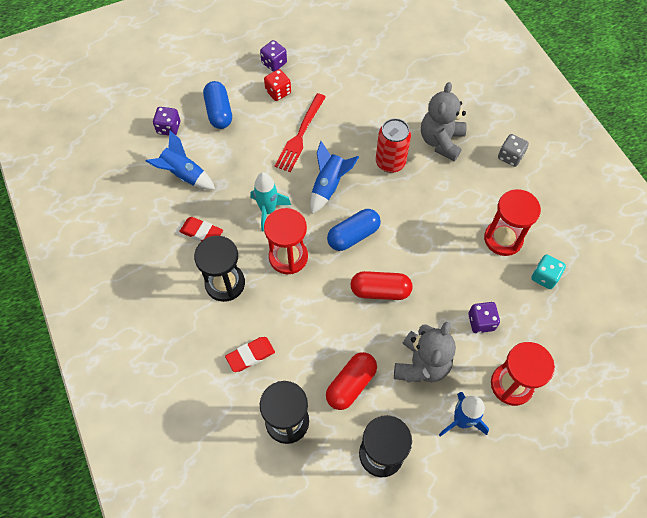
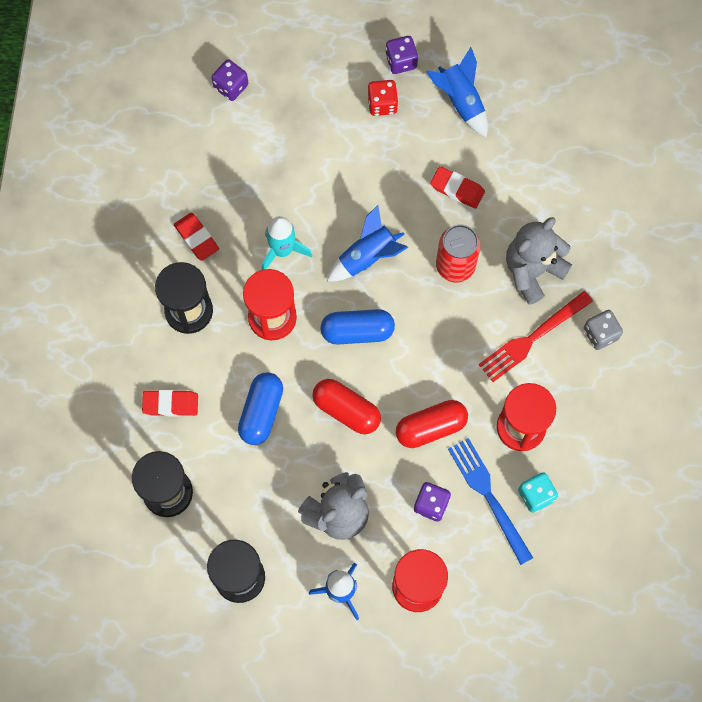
camera: 30 degrees right, 10 degrees up
(184, 175) = (215, 156): blue rocket -> blue rocket (460, 101)
(219, 112) = (299, 95): blue capsule -> blue capsule (261, 412)
(300, 136) = (373, 176): red fork -> red fork (531, 339)
(351, 384) = (253, 492): red capsule -> red capsule (431, 427)
(360, 118) = (457, 189): none -> red eraser
(514, 294) = (488, 495): none -> blue fork

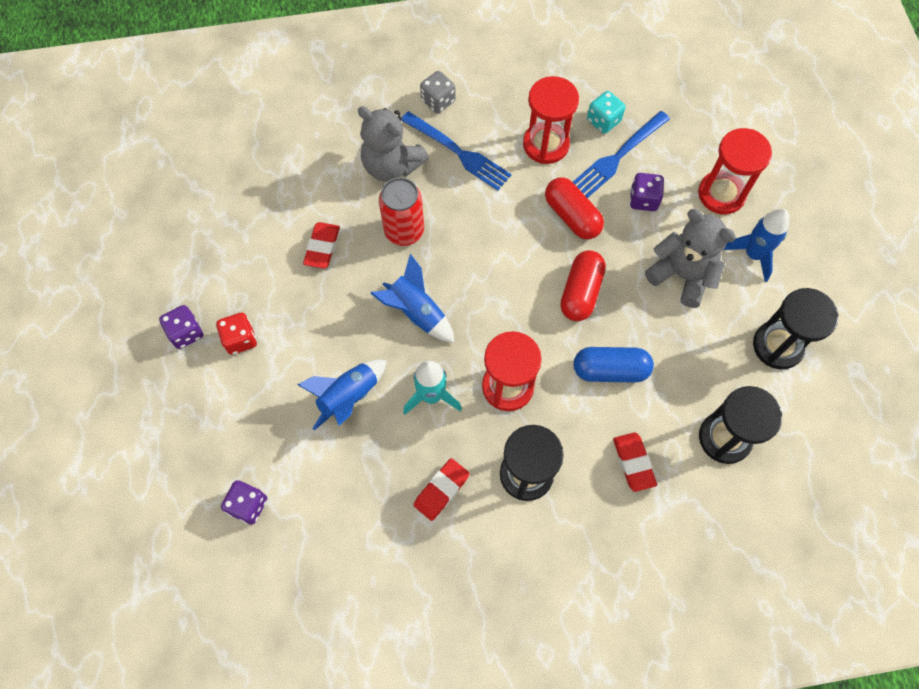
camera: 105 degrees left, 5 degrees down
(357, 331) = (497, 302): blue capsule -> none
(460, 101) = (223, 265): blue rocket -> blue rocket (349, 397)
(531, 339) = (459, 153): red fork -> blue fork

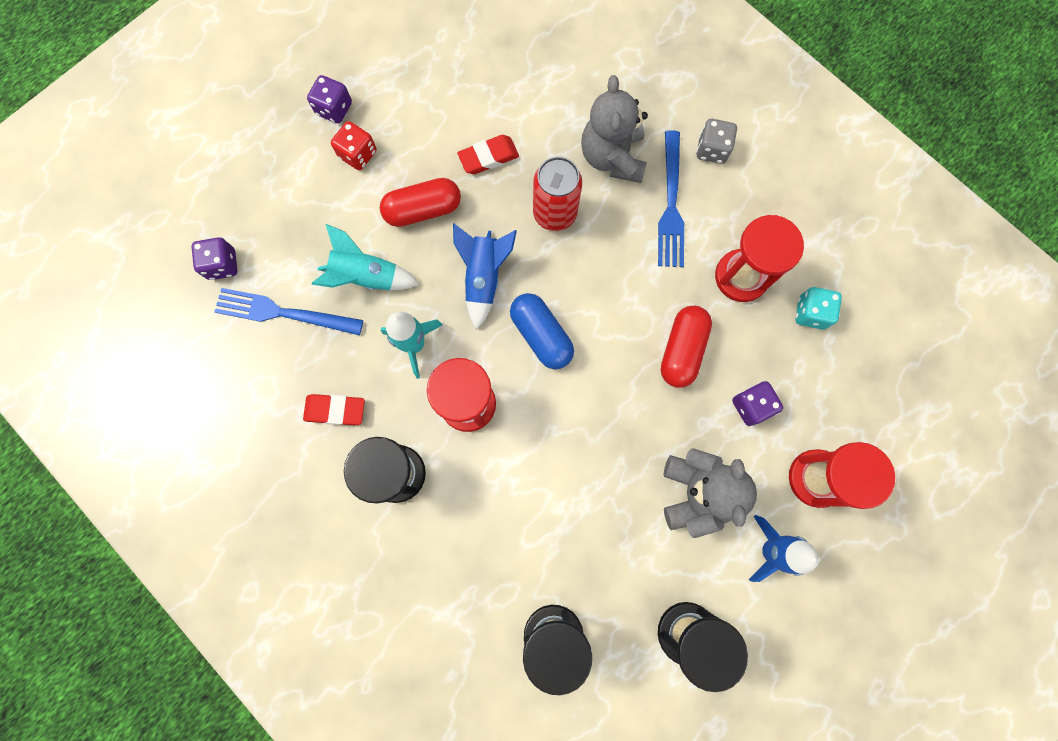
camera: 55 degrees right, 10 degrees up
(349, 397) = (366, 277): blue rocket -> turquoise rocket
(581, 292) = (607, 409): red capsule -> red capsule (423, 210)
(610, 370) = (548, 485): blue capsule -> blue capsule (541, 335)
(618, 157) = (780, 352): blue fork -> blue fork (282, 313)
(633, 462) = (471, 563): red eraser -> none

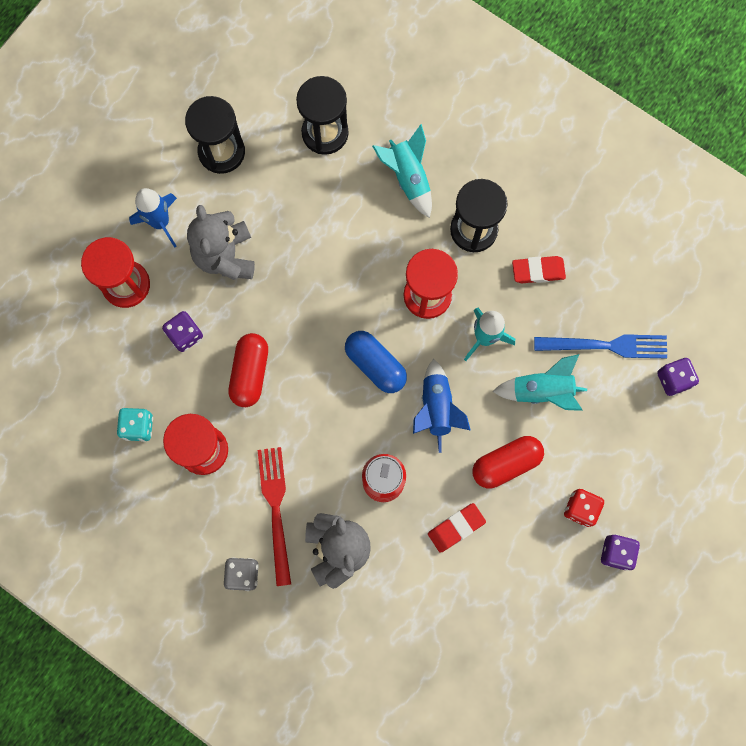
camera: 170 degrees right, 0 degrees up
(461, 555) = (408, 177): none -> turquoise rocket
(671, 205) = (275, 508): blue fork -> red fork

